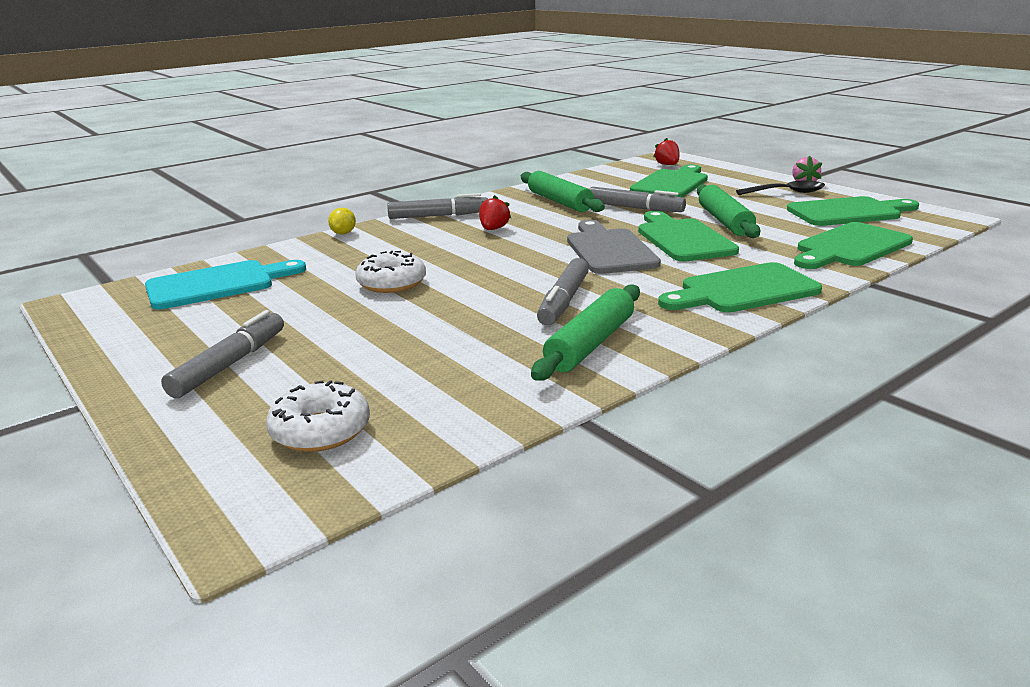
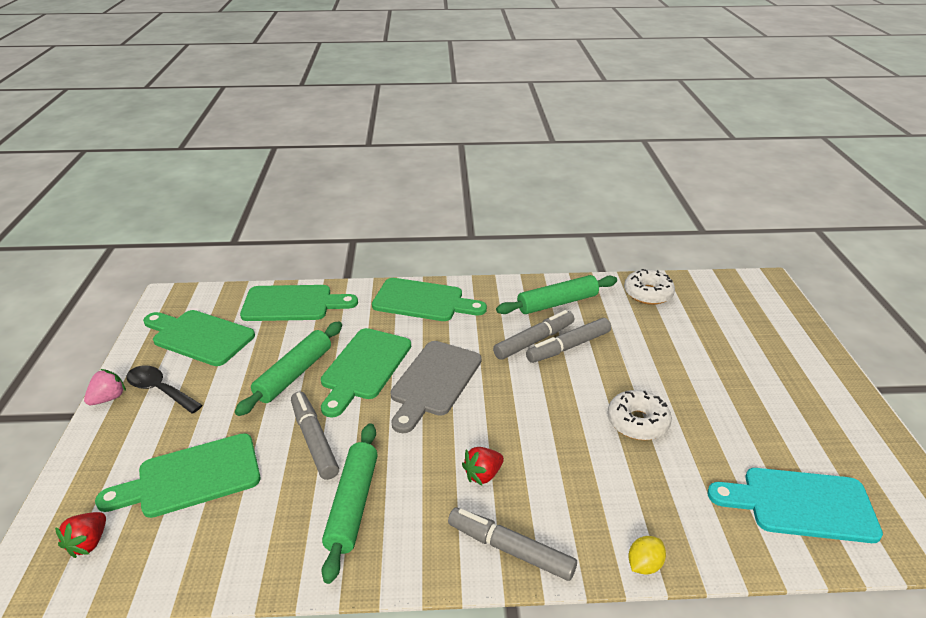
camera: 145 degrees left, 10 degrees up
(230, 364) = (779, 379): grey marker -> grey marker (568, 347)
(321, 430) = (728, 309): white donut -> white donut (648, 293)

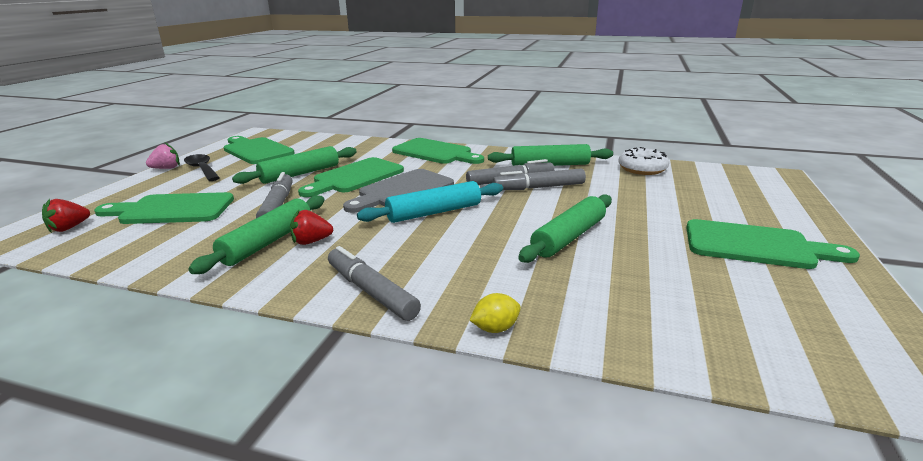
camera: 20 degrees right, 10 degrees down
(293, 303) = (336, 144): green cutting board -> green cutting board (755, 245)
(483, 475) = (392, 244): red strawberry -> red strawberry (311, 242)
(491, 413) = (434, 212): none -> turquoise rolling pin
(637, 422) = (569, 237): white donut -> green rolling pin
(801, 504) = (718, 322): turquoise cutting board -> none

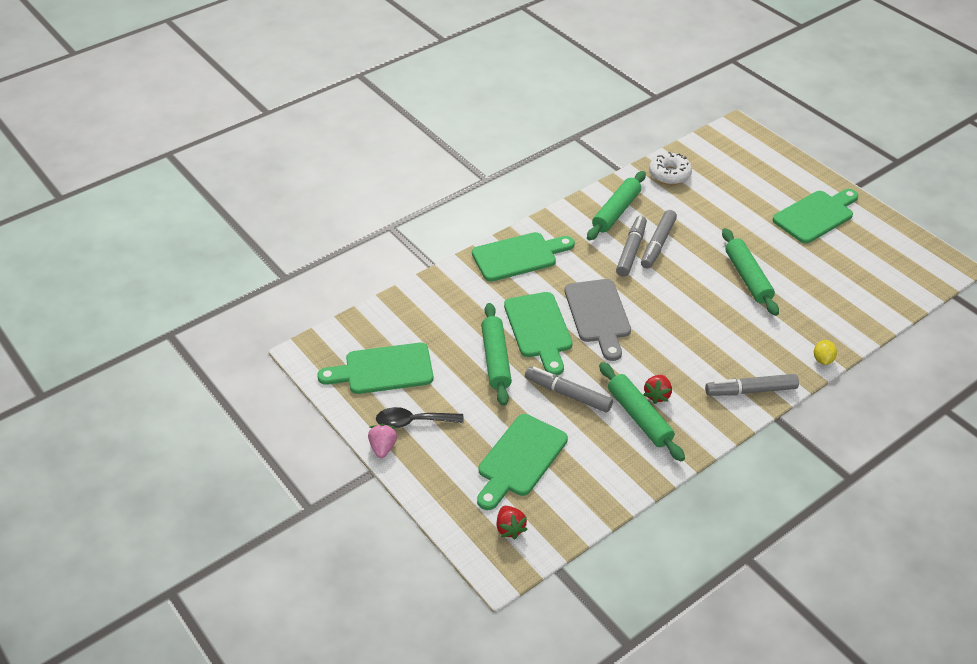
camera: 55 degrees left, 20 degrees up
(434, 212) = (657, 317): turquoise rolling pin -> none

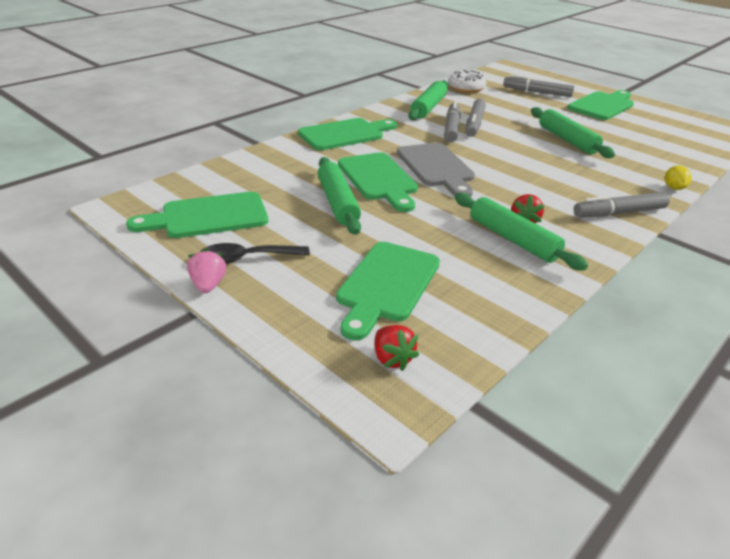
camera: 10 degrees left, 10 degrees down
(568, 394) = (426, 225): grey marker -> grey marker (537, 92)

